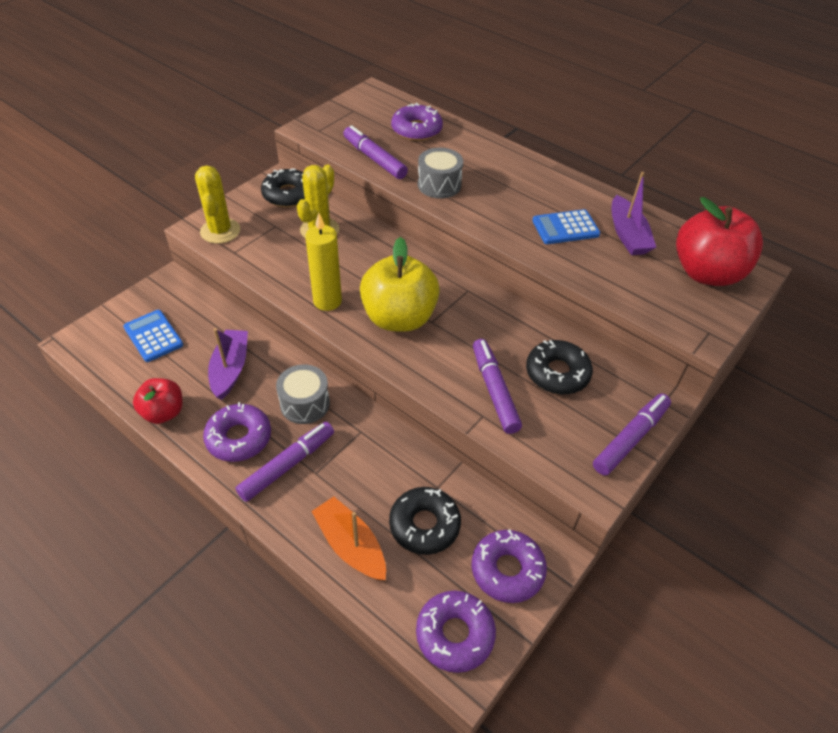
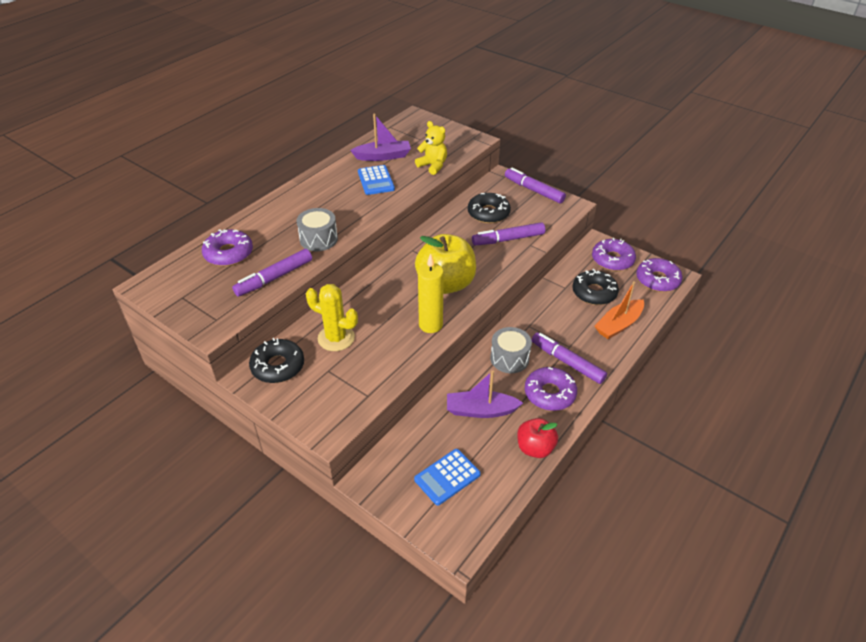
camera: 90 degrees left, 5 degrees down
(220, 231) = (335, 411): yellow cactus -> none
(613, 282) = (433, 166): none -> yellow teddy bear
(706, 273) = (420, 132): red apple -> none

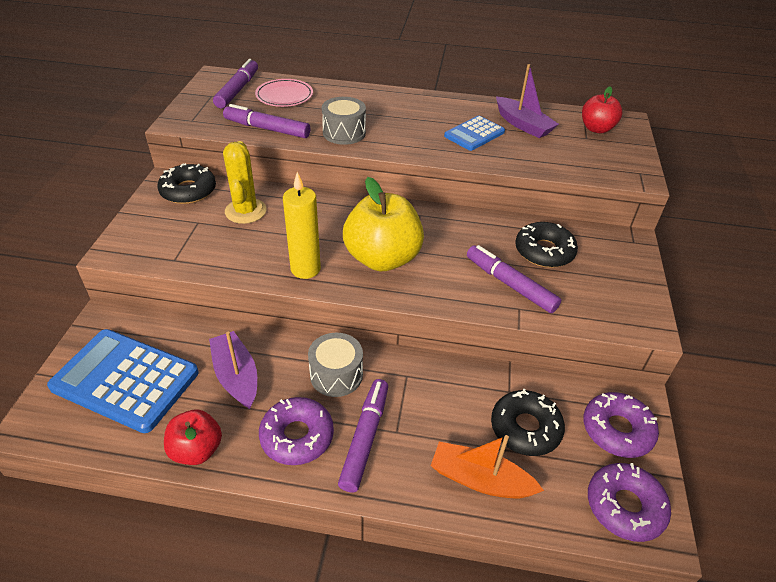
camera: 60 degrees right, 0 degrees up
(228, 253) = (284, 96): purple donut -> pink plate
(414, 131) = (596, 129): none -> red apple
(433, 166) = (545, 161): yellow teddy bear -> none
(447, 477) = (125, 380): blue calculator -> blue calculator, size x1.79
(534, 190) = (636, 277): purple marker -> purple marker (238, 90)

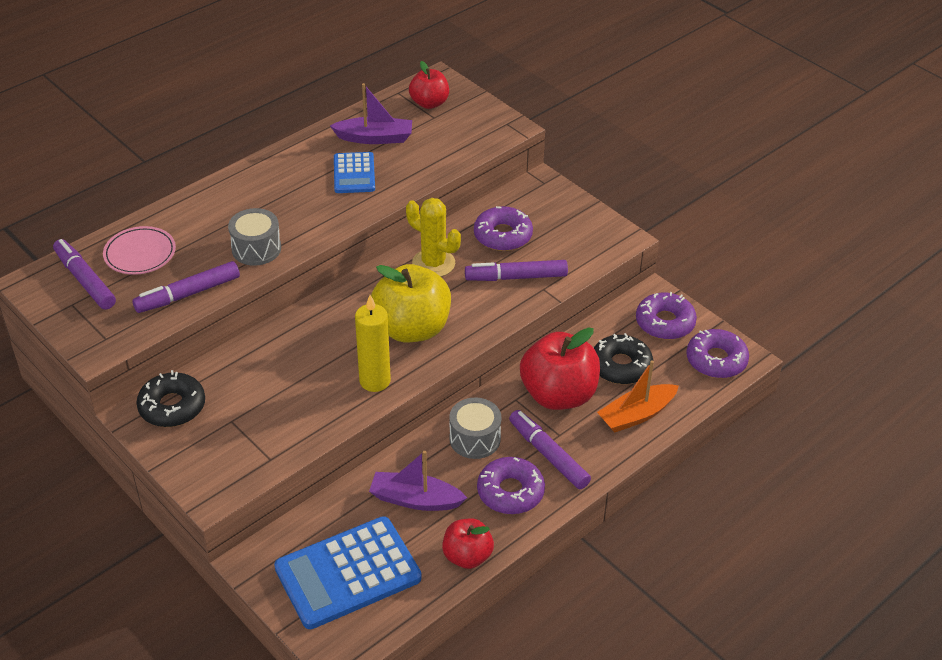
camera: 50 degrees left, 0 degrees up
(245, 211) = (252, 381): yellow cactus -> yellow cactus (433, 263)
(442, 402) = (558, 395): none -> red apple
(544, 251) = (503, 235): black donut -> purple donut

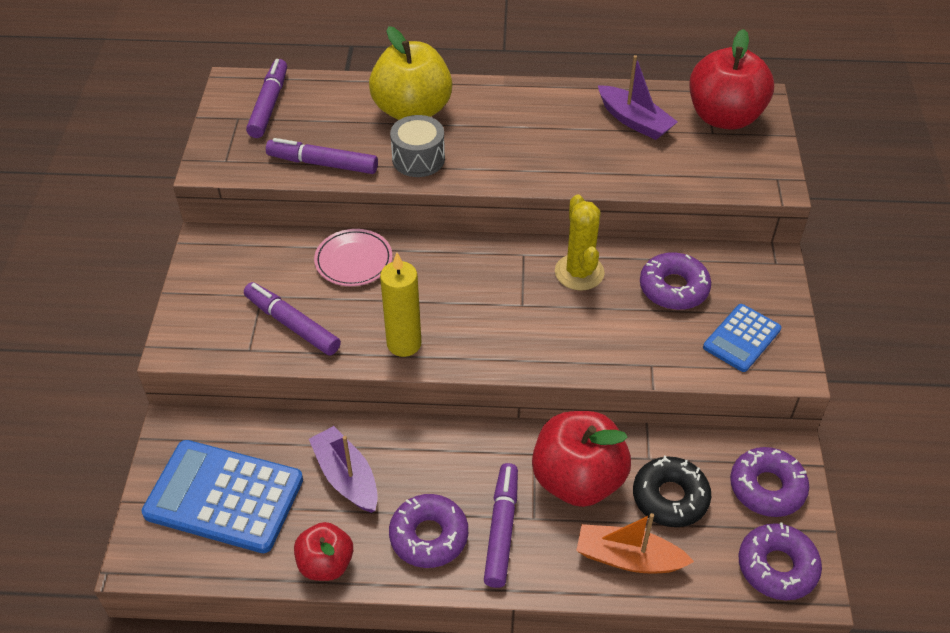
camera: 45 degrees right, 5 degrees up
(140, 253) = (331, 108): pink plate -> pink plate (353, 260)
(172, 406) = (237, 253): black donut -> none
(354, 173) = (577, 142): blue calculator -> blue calculator (741, 338)
(412, 329) = (489, 319): yellow apple -> yellow apple (412, 111)
(429, 103) = (724, 117): red apple -> red apple, size x1.73
(475, 439) = (457, 462): grey drum -> none
(516, 277) = (639, 336): purple marker -> purple marker (292, 324)

